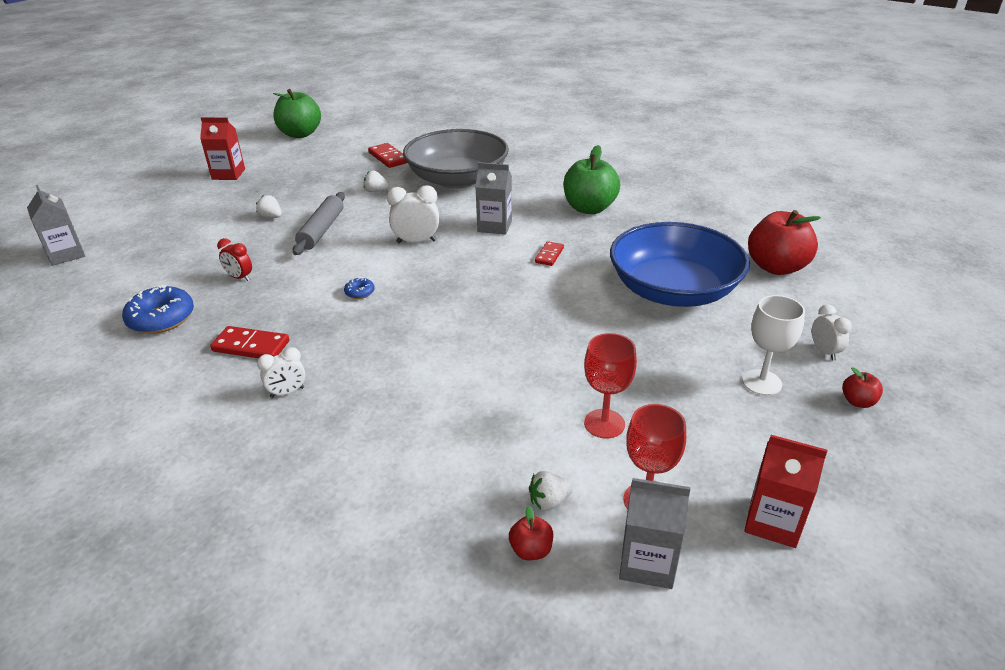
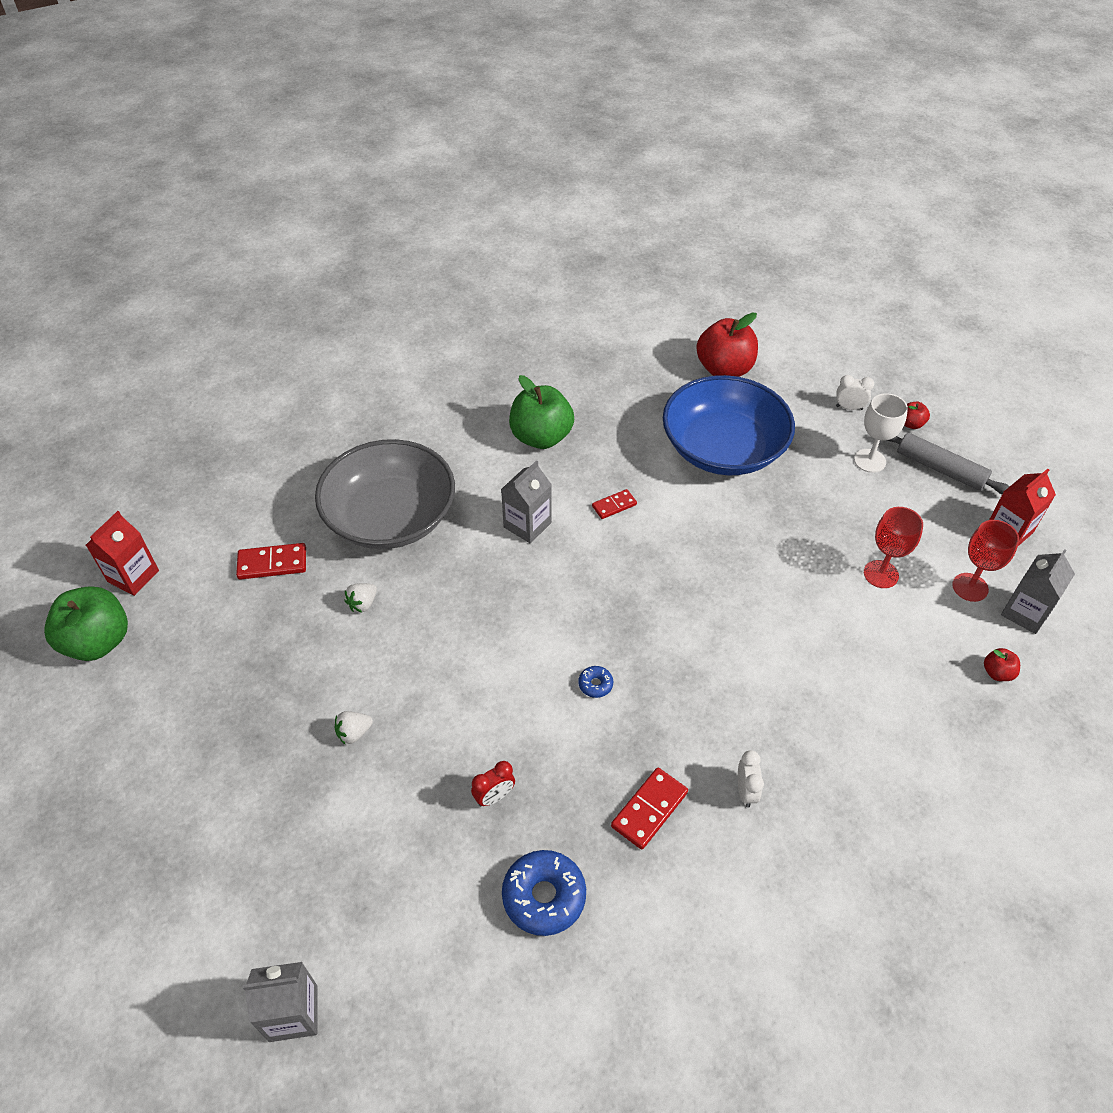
camera: 65 degrees left, 15 degrees up
(228, 174) = (172, 761): red carton -> red carton (133, 576)
(321, 230) = (428, 686): grey rolling pin -> grey rolling pin (940, 469)
(416, 241) = (517, 603): white clock -> none
(549, 255) = (614, 505): red domino -> red domino turned 75 degrees counterclockwise
(549, 501) = (953, 643): white strawberry -> none

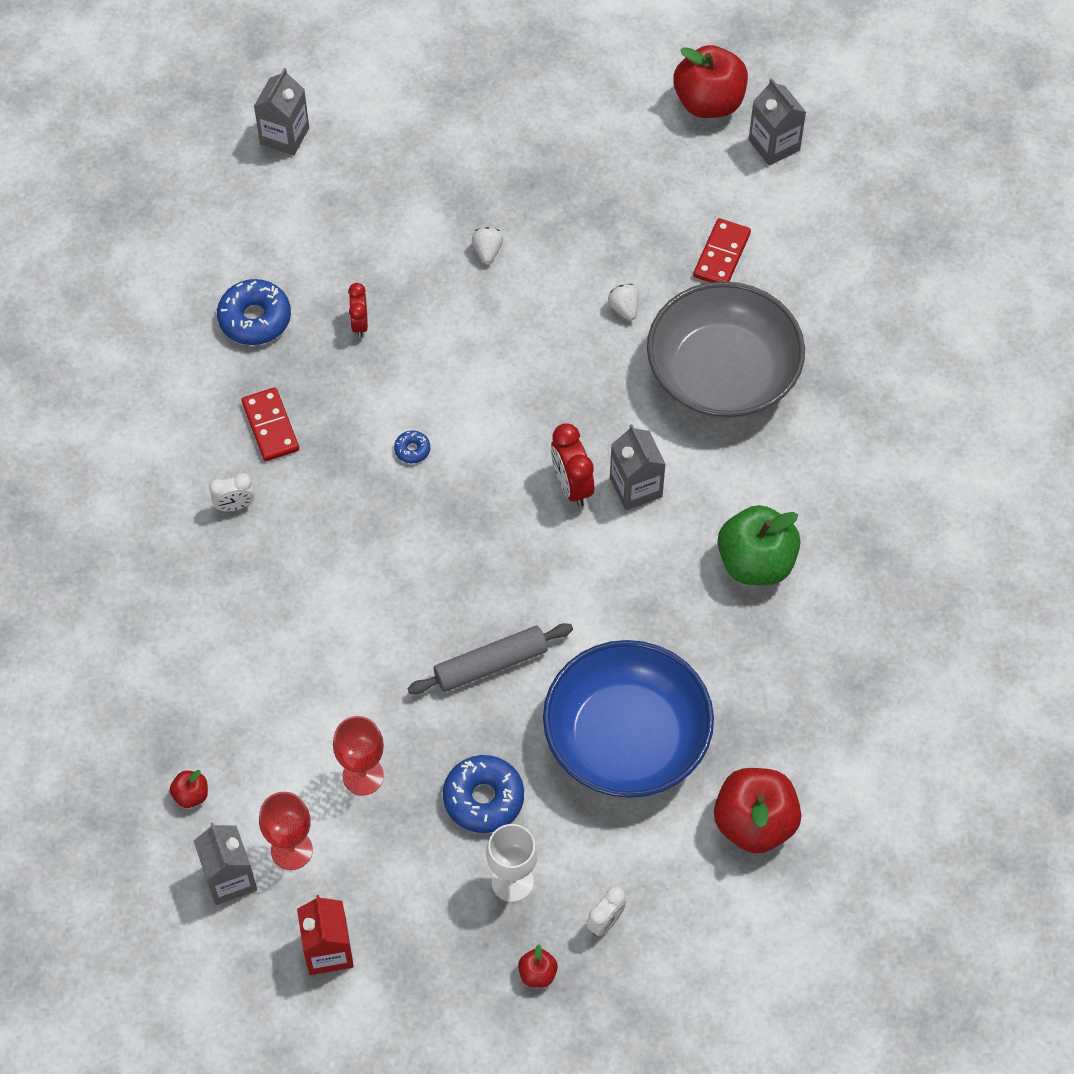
camera: 120 degrees right, 10 degrees up
(98, 641) = (709, 102): green apple -> red apple
(133, 576) = (774, 145): red carton -> grey carton
(553, 563) = (571, 486): none -> red clock
(614, 505) = (611, 580): red domino -> none
(746, 791) = (235, 506): white clock -> white clock turned 45 degrees counterclockwise
(832, 500) = (483, 798): none -> blue donut
(940, 469) = (453, 950): grey rolling pin -> grey rolling pin (490, 664)

